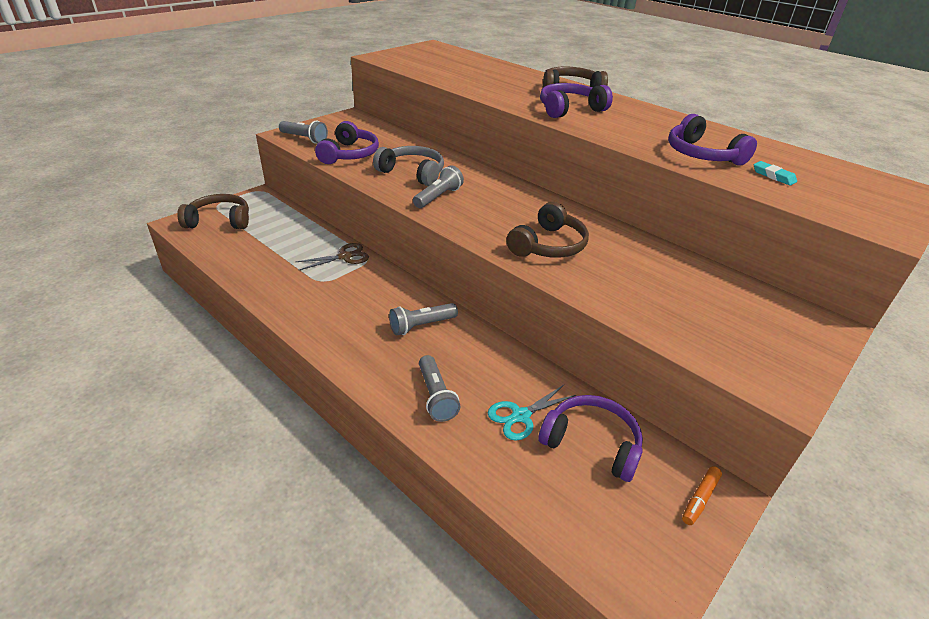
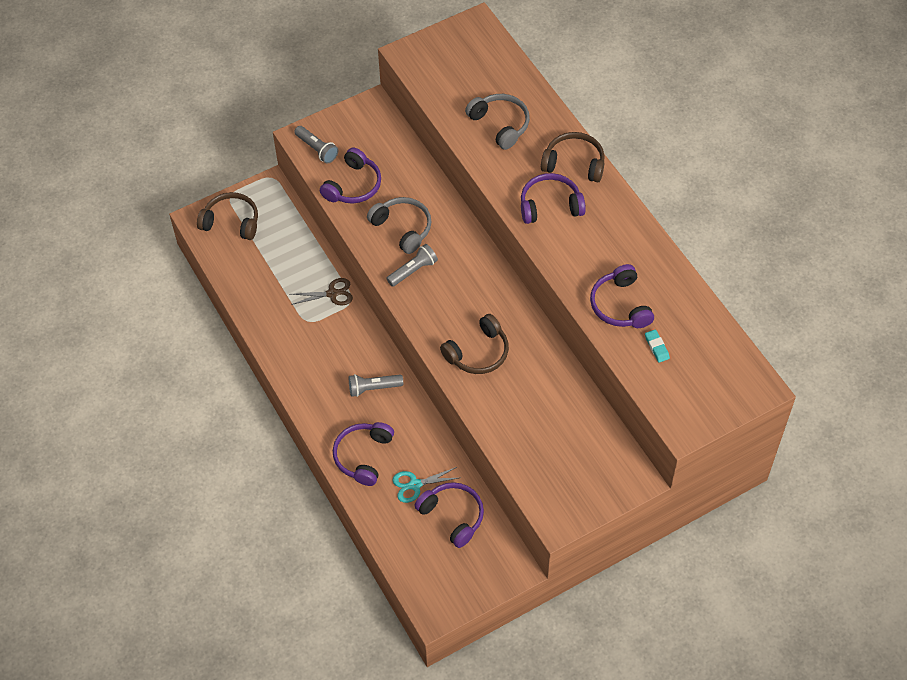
camera: 20 degrees right, 20 degrees up
(436, 396) = (363, 456): grey flashlight -> purple headphones
(487, 78) = (500, 124): none -> grey headphones
(700, 499) = (500, 568): orange marker -> none

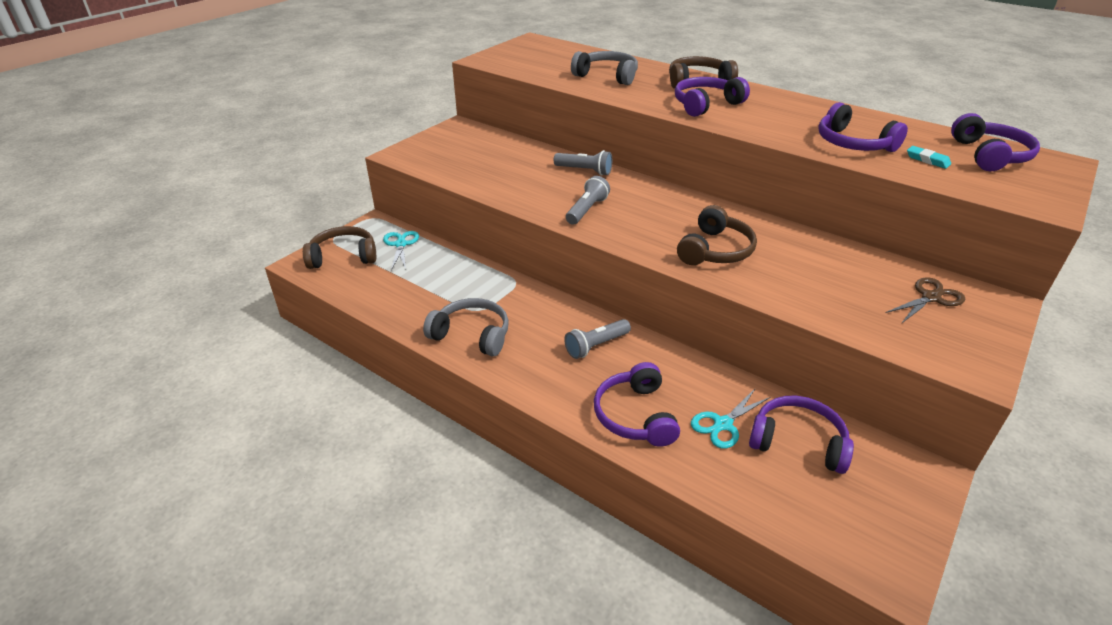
camera: 25 degrees left, 20 degrees down
(281, 222) = (401, 244): none -> turquoise scissors
(317, 149) = (420, 158): grey flashlight -> grey flashlight (585, 171)
(332, 293) = (491, 282): brown scissors -> brown scissors (931, 297)
(353, 185) = (475, 171): purple headphones -> purple headphones (989, 155)
(402, 228) = (550, 186): grey headphones -> grey headphones (472, 335)

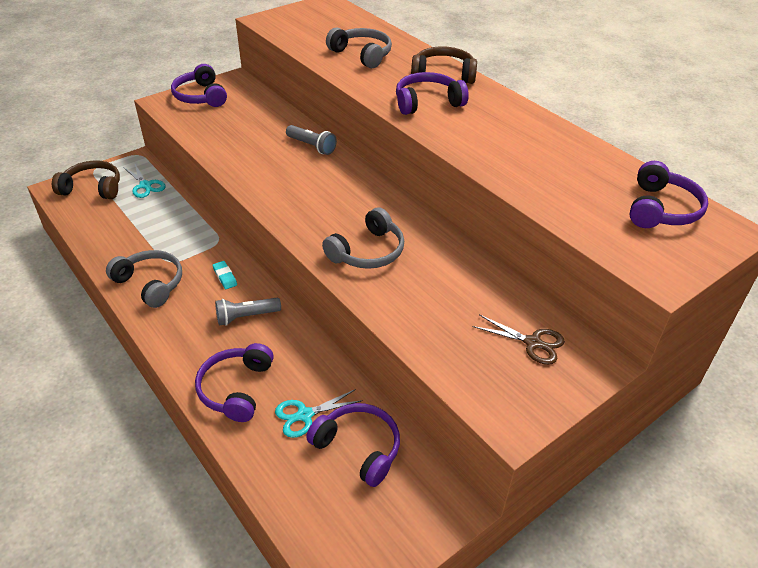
camera: 15 degrees right, 5 degrees up
(401, 244) = (145, 185): turquoise scissors -> turquoise scissors turned 135 degrees clockwise
(587, 210) = (284, 188): grey flashlight -> none
(715, 250) = (367, 252): brown headphones -> grey headphones
(853, 143) = (532, 171): purple headphones -> purple headphones (200, 96)
(927, 160) = (590, 203): turquoise eraser -> turquoise eraser (225, 277)
(931, 297) = (532, 343): brown scissors -> brown scissors turned 45 degrees clockwise

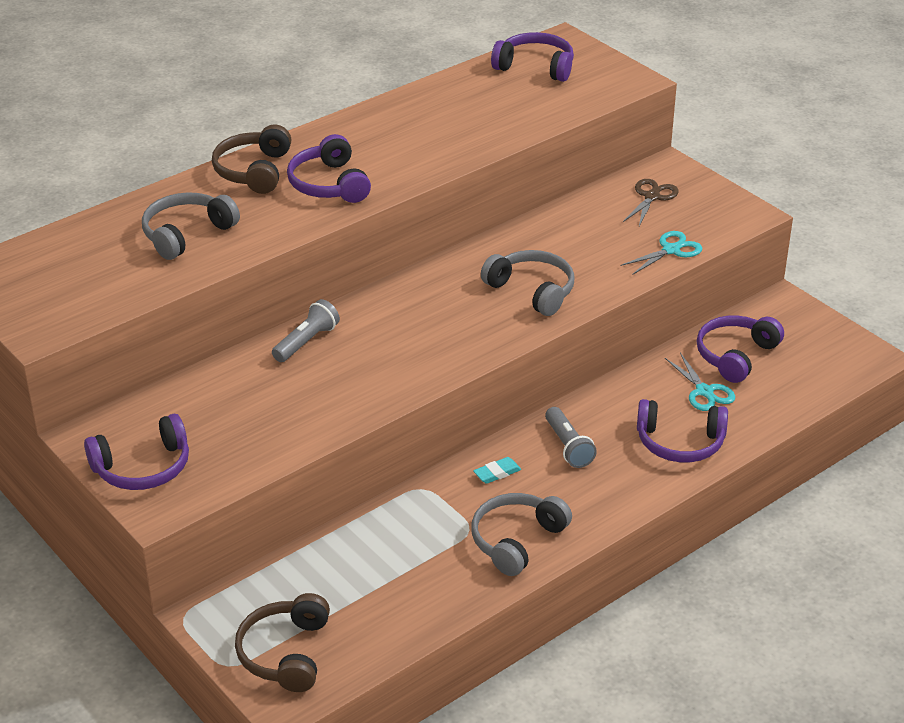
camera: 90 degrees left, 5 degrees down
(145, 185) = (280, 589): turquoise scissors -> turquoise scissors (671, 250)

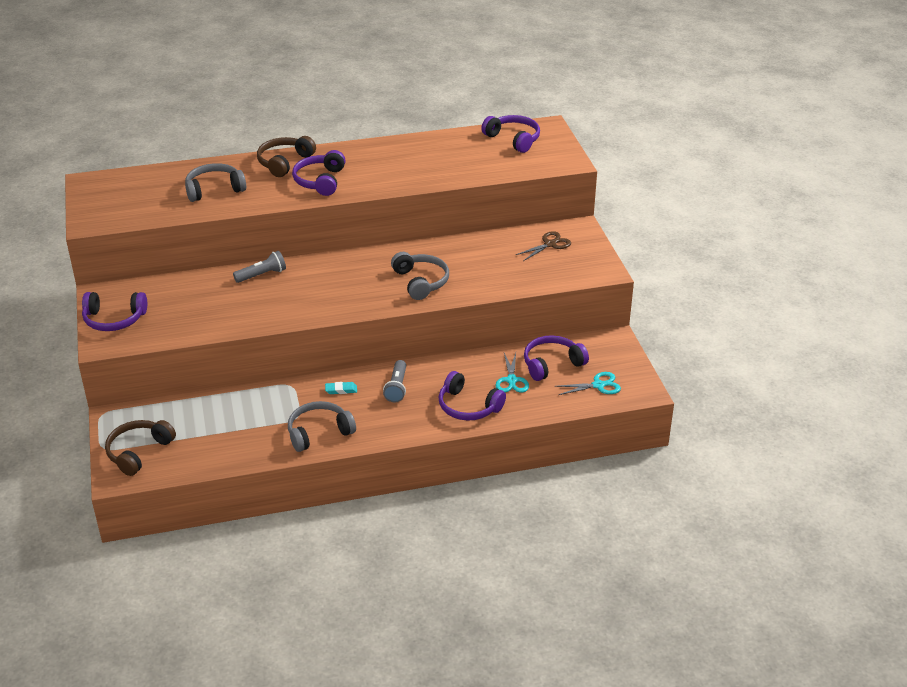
camera: 25 degrees right, 0 degrees up
(671, 250) = (531, 281): turquoise scissors -> turquoise scissors (598, 385)

